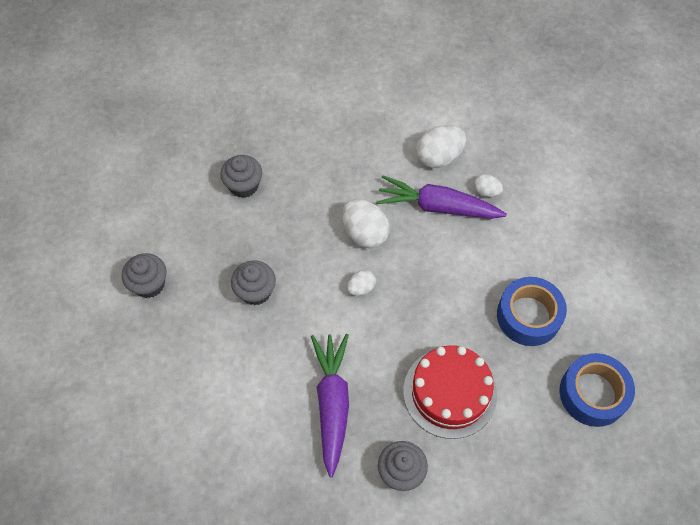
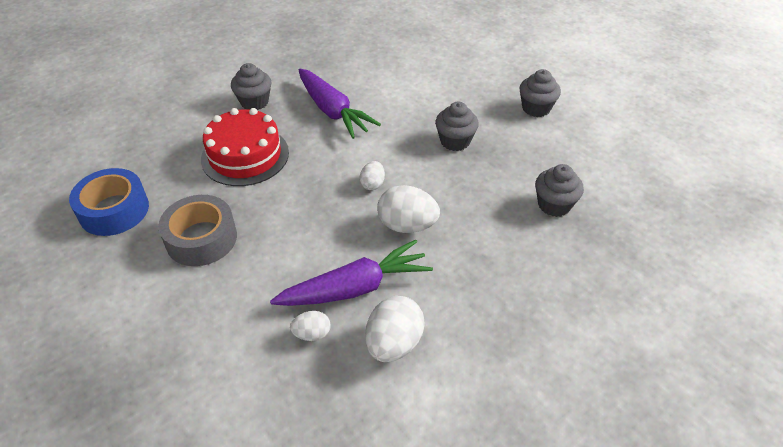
camera: 145 degrees right, 15 degrees down
(528, 316) = (201, 238): blue tape -> grey tape

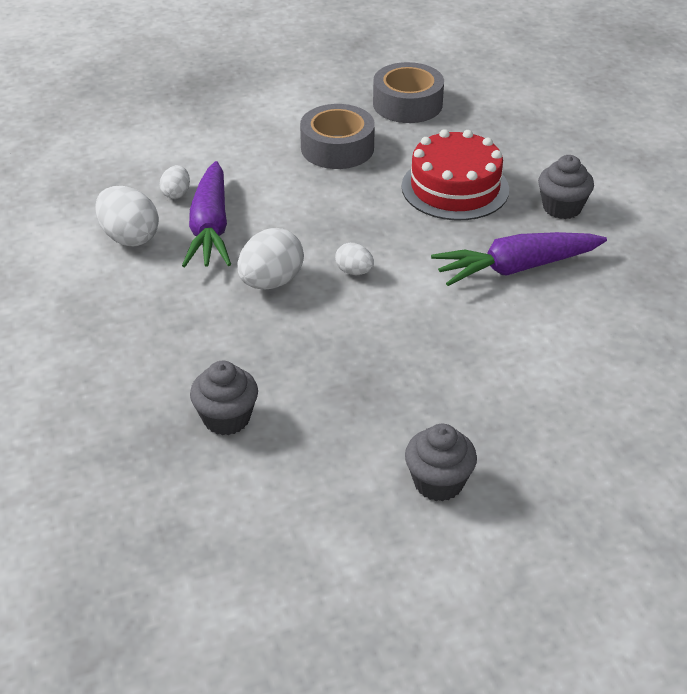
camera: 110 degrees right, 5 degrees down
(114, 210) = (407, 104): blue tape -> grey tape
(455, 141) = (400, 364): grey cupcake -> none

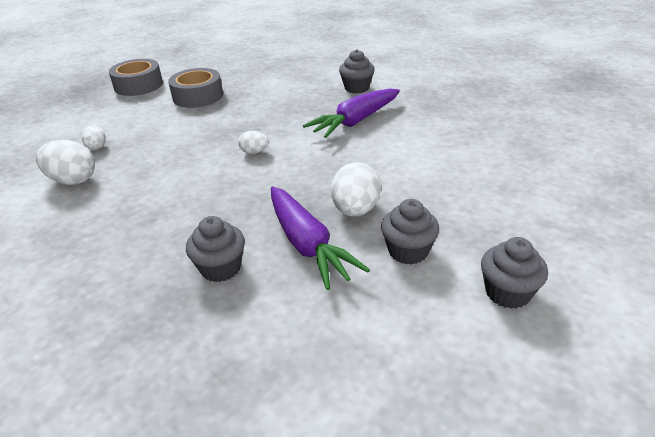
camera: 25 degrees left, 5 degrees down
(210, 228) = (134, 158): purple carrot -> purple carrot (307, 244)
(271, 282) = (200, 174): white egg -> white egg (355, 210)
(407, 104) = (228, 67): grey tape -> grey tape (138, 85)
(455, 188) = (287, 95): red cake -> none
(508, 577) = (507, 292): none -> grey cupcake

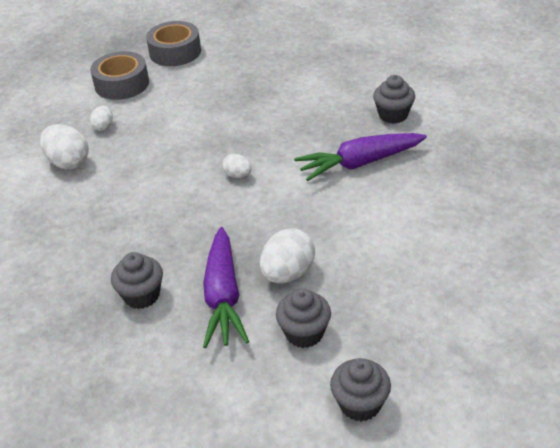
camera: 25 degrees right, 5 degrees up
(198, 96) = (224, 83): grey tape -> grey tape (122, 84)

